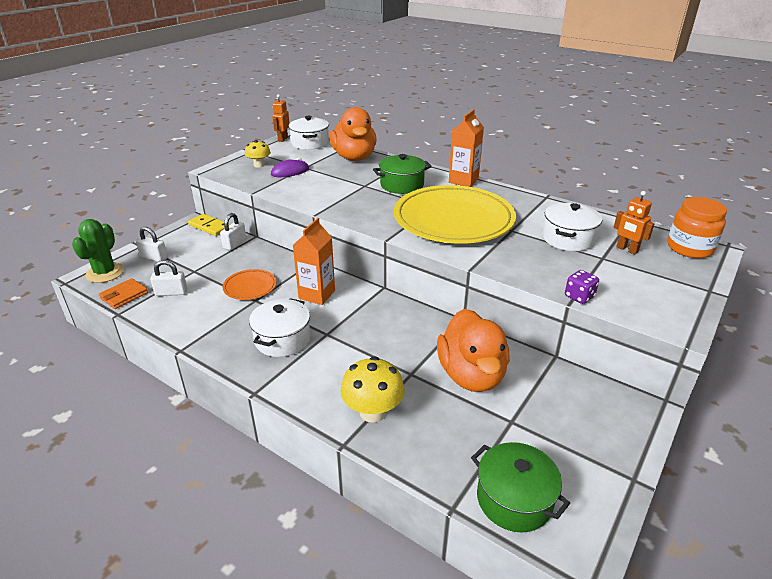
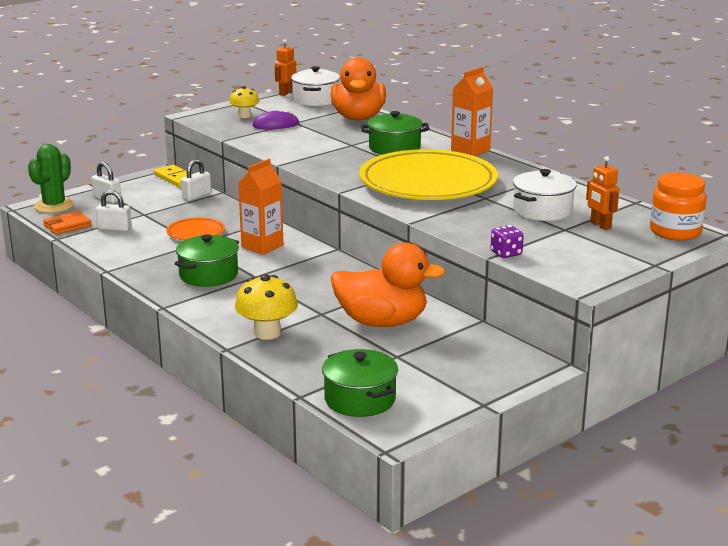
camera: 15 degrees right, 10 degrees down
(282, 339) = (208, 275): white pot -> green pot
(471, 375) = (382, 322): orange duck -> orange duck turned 90 degrees counterclockwise

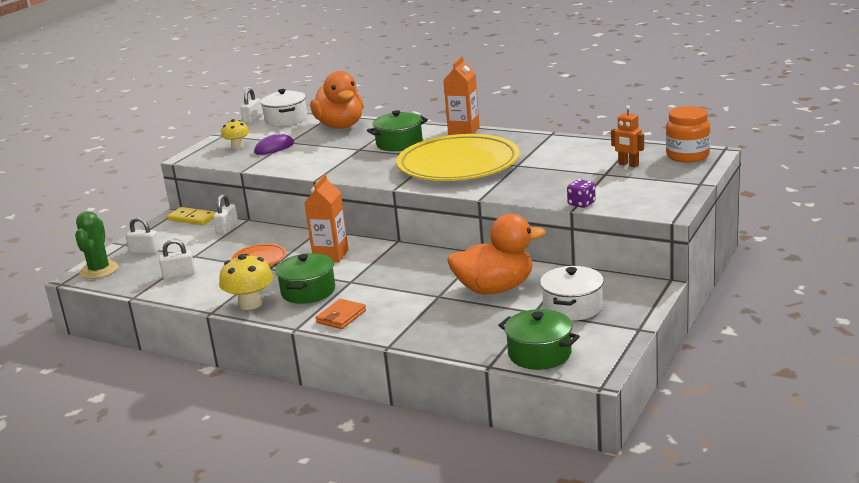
camera: 20 degrees left, 0 degrees up
(67, 225) = (131, 284): orange wallet -> orange wallet (341, 317)
(267, 333) = (409, 324): yellow mushroom -> yellow mushroom (250, 304)
(286, 93) = (253, 119): orange robot -> white padlock
(542, 210) = (572, 164): white pot -> white pot (572, 307)

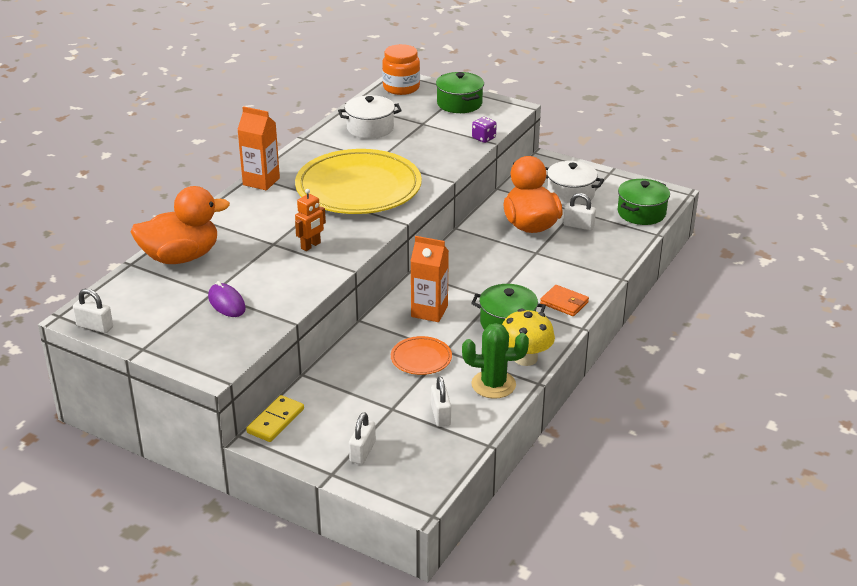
camera: 90 degrees left, 10 degrees up
(99, 270) = (404, 485): green cactus -> green cactus (493, 384)
(227, 228) = (323, 388): white padlock -> white padlock (578, 225)
(237, 146) = (200, 333): yellow mushroom -> none
(286, 119) = (118, 299): white pot -> white pot (370, 128)
(399, 143) = (272, 219): green pot -> green pot (459, 103)
(628, 165) = (407, 112): orange robot -> orange robot (311, 246)

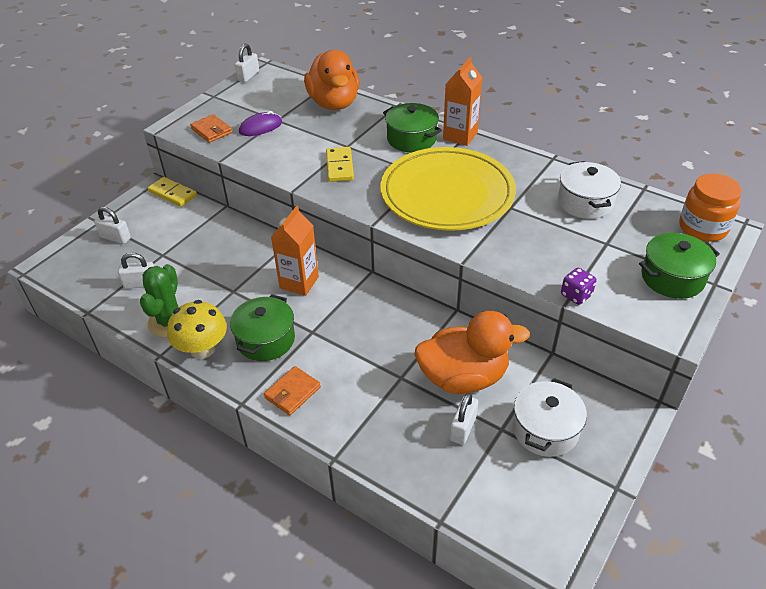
camera: 95 degrees right, 10 degrees up
(229, 338) = (211, 131): none -> orange wallet
(311, 246) = (340, 166): orange robot -> yellow domino
(421, 358) = (226, 274): orange plate -> none
(641, 213) = (499, 511): green pot -> green pot (411, 139)

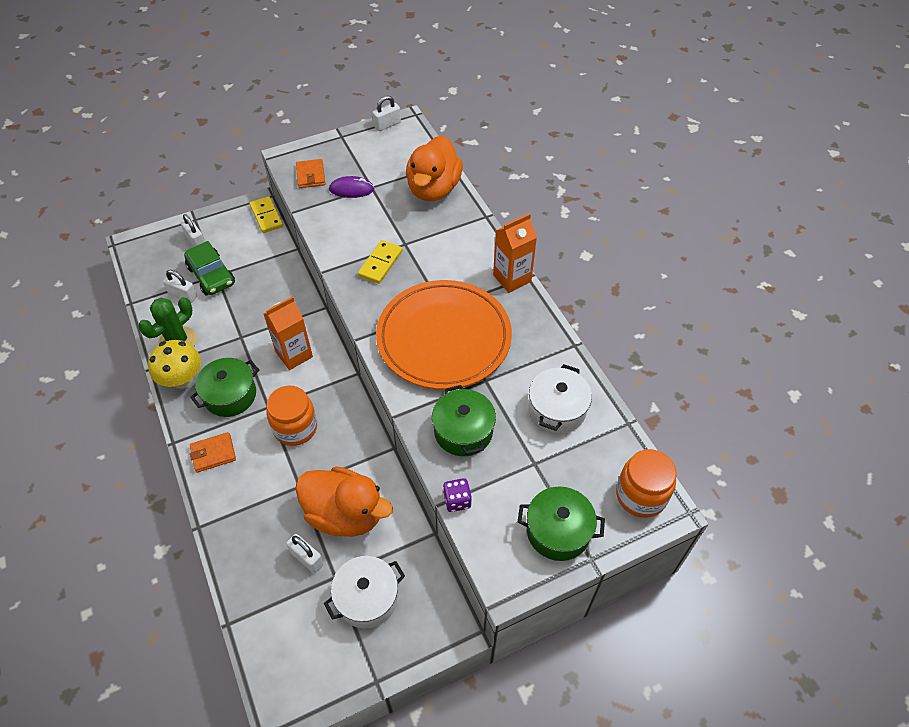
camera: 30 degrees right, 10 degrees up
(157, 257) = (211, 275): none -> green car
(354, 335) = (295, 428): none -> orange jar
(411, 139) = (465, 262): green pot -> green pot (463, 431)
(447, 194) = (444, 338): yellow plate -> orange plate
(463, 428) = (307, 558): white padlock -> white padlock turned 75 degrees clockwise

